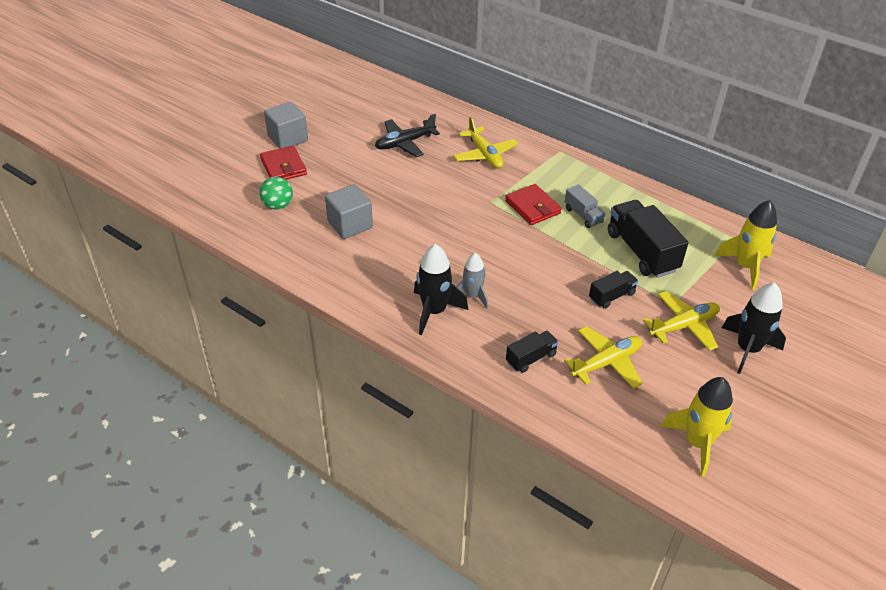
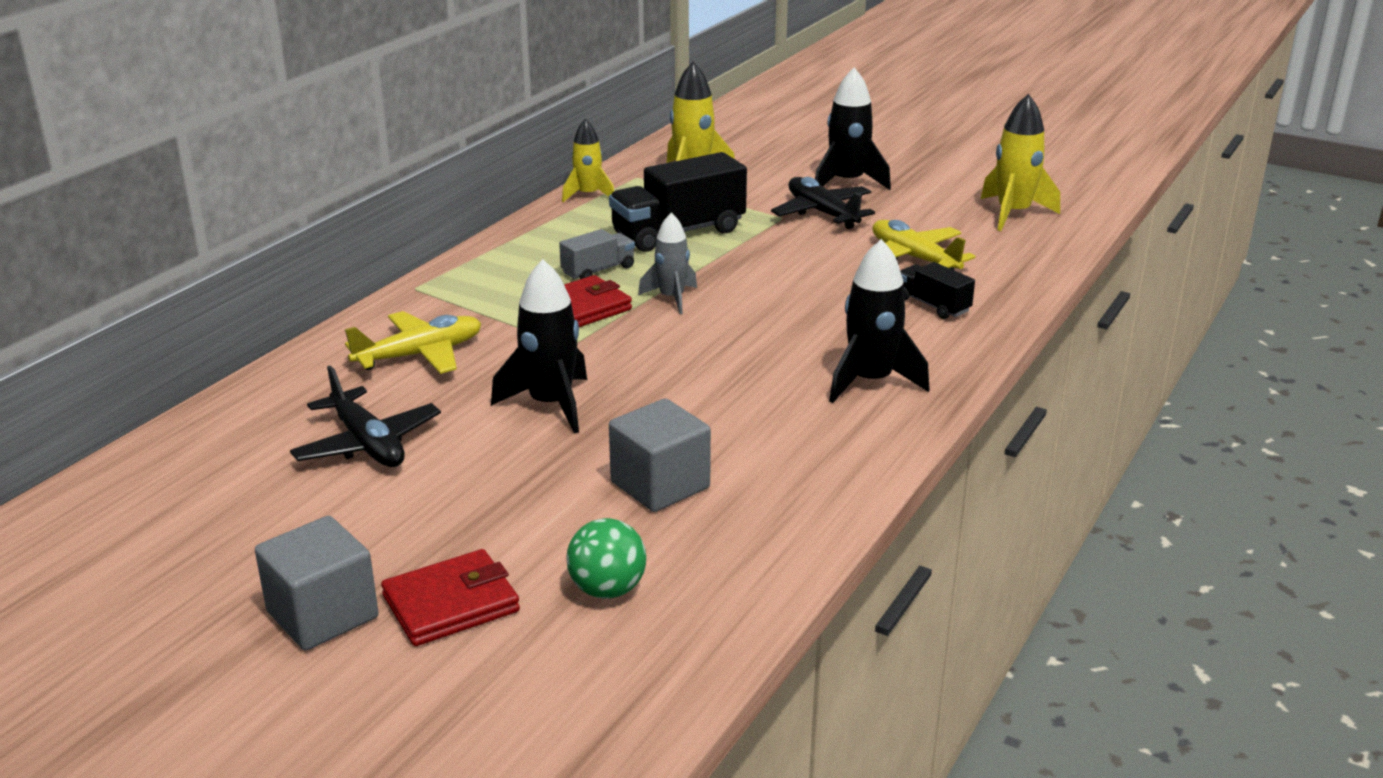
camera: 95 degrees left, 15 degrees down
(429, 194) = (551, 405): none -> black rocket
(472, 296) = (821, 352): grey rocket -> grey rocket (671, 298)
(611, 296) = (781, 253): black truck -> none
(683, 326) = (822, 213): yellow plane -> black plane
(699, 216) = (588, 195): none -> yellow rocket

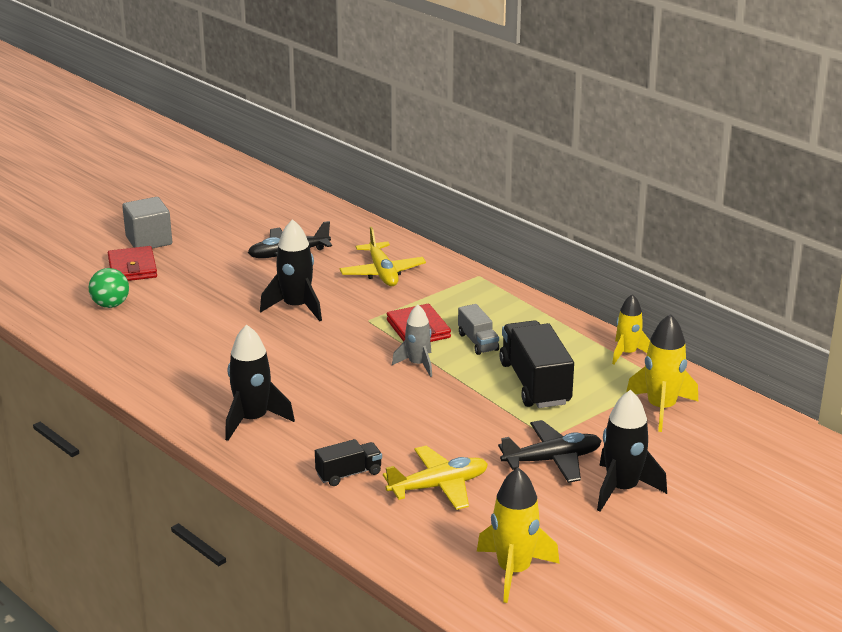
camera: 105 degrees right, 0 degrees up
(660, 485) = (188, 329): grey cube -> none

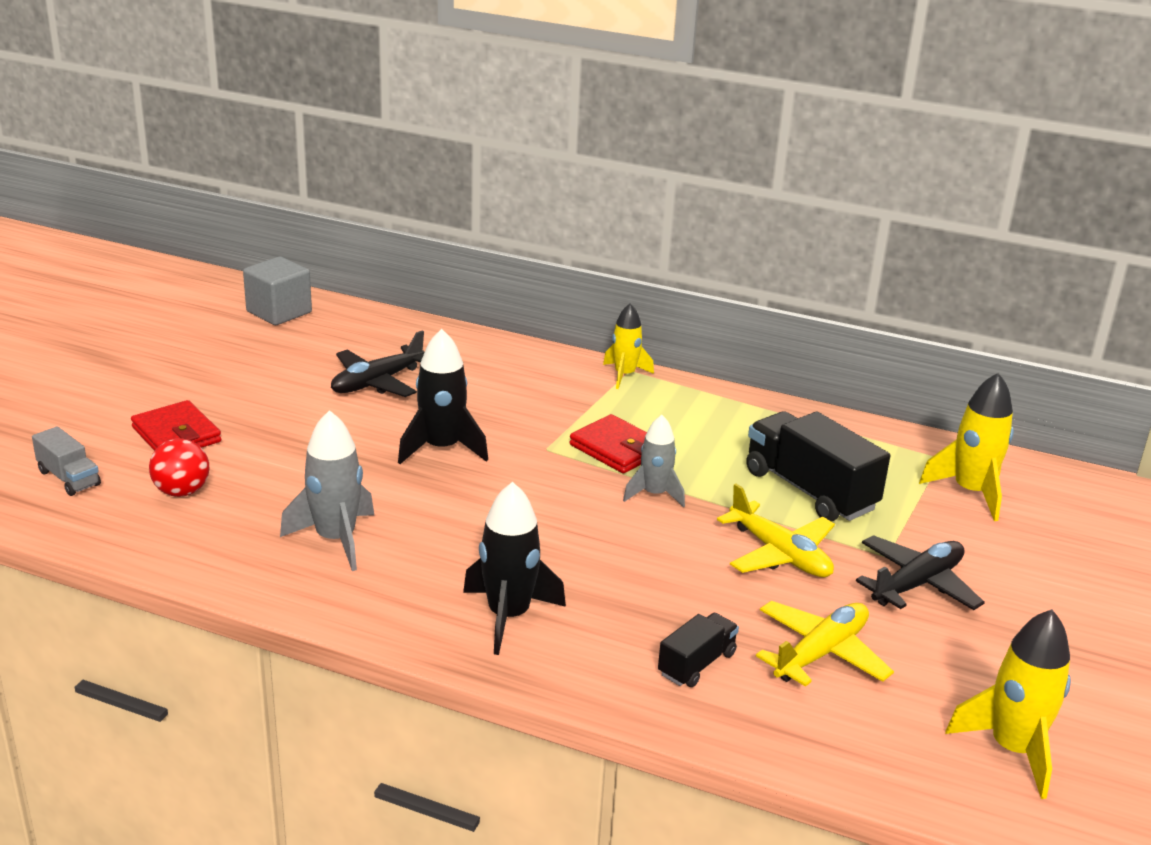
camera: 25 degrees left, 0 degrees up
(110, 305) = (182, 492): green ball -> red ball
(149, 241) = (173, 394): grey cube -> grey cube (279, 312)
(182, 352) = (336, 539): none -> grey rocket
(382, 273) = (514, 386): yellow plane -> yellow plane (780, 554)
(478, 342) = (700, 451): grey truck -> grey truck (69, 478)
(622, 489) = (1025, 603): black rocket -> none
(627, 353) = (874, 434): yellow rocket -> yellow rocket (624, 375)

